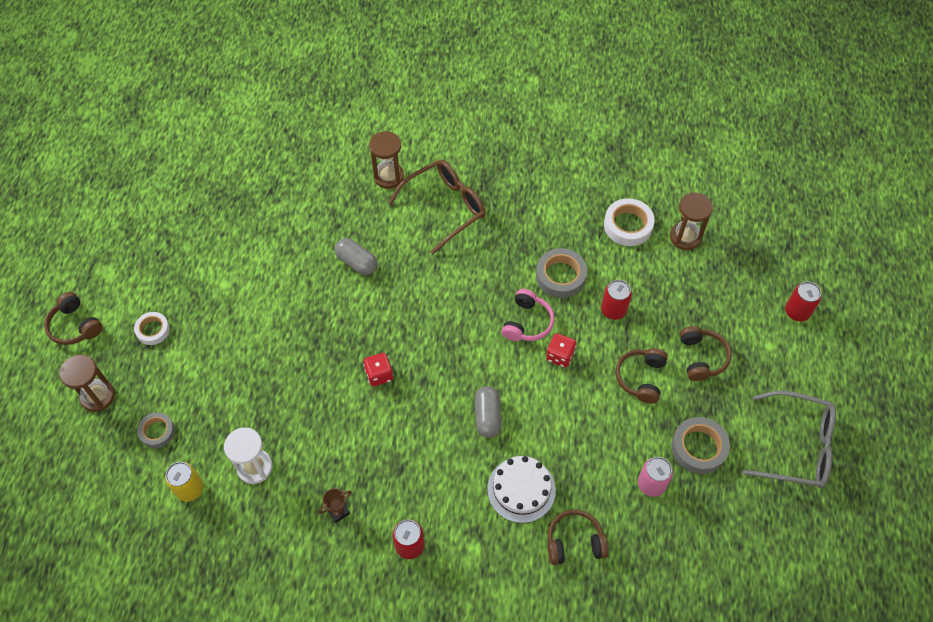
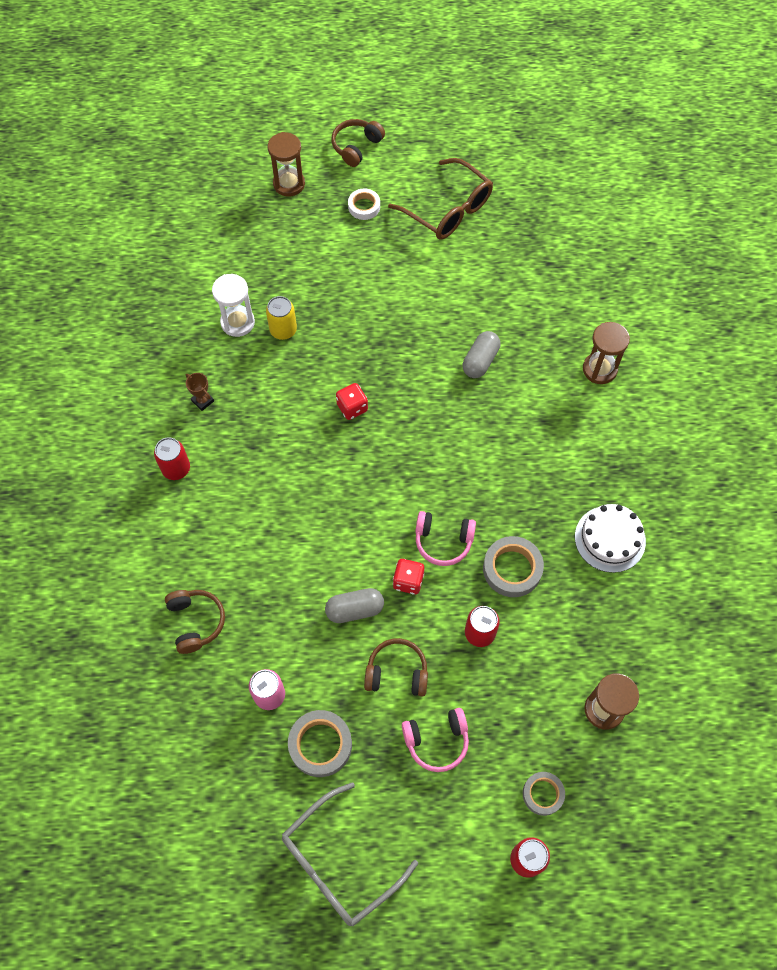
camera: 80 degrees right, 5 degrees up
(157, 432) = (261, 238): grey tape -> grey tape (543, 794)
(189, 489) = (210, 277): yellow can -> yellow can (283, 330)
(445, 208) = (573, 433): brown glasses -> brown glasses (448, 209)
(487, 416) = (322, 517): grey capsule -> grey capsule (355, 609)
(521, 489) = (246, 562): white cake -> white cake (610, 539)
(628, 225) = (603, 638): white tape -> none
(701, 357) = (437, 741): brown headphones -> pink headphones
(797, 446) = (339, 862): grey glasses -> grey glasses turned 45 degrees clockwise

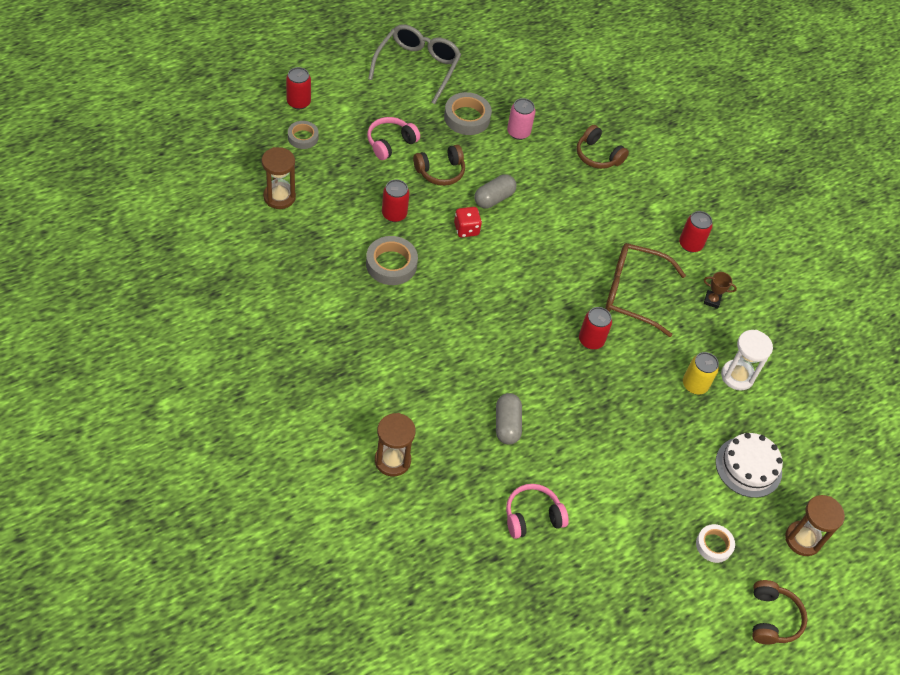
camera: 145 degrees right, 10 degrees down
(352, 407) = (591, 340): red dice -> red can
(443, 541) = (455, 265): pink headphones -> pink headphones (532, 516)
(448, 209) = (631, 579): brown glasses -> brown glasses (633, 293)
(610, 539) = (321, 313): white cake -> white cake (748, 467)

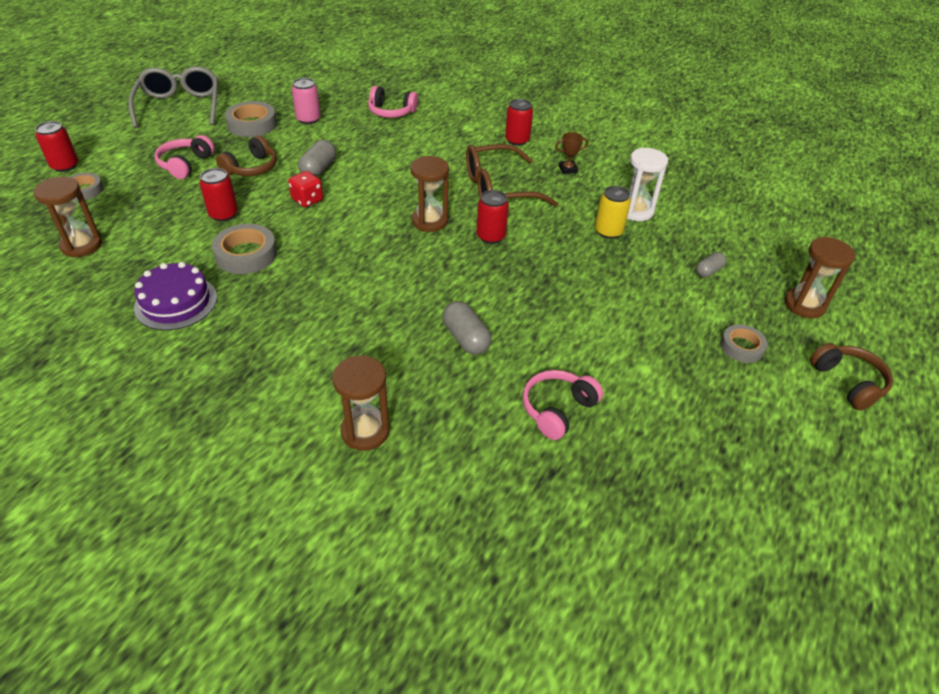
camera: 25 degrees left, 10 degrees down
(321, 286) = (176, 302): none -> purple cake
(551, 300) = (430, 221): none -> brown hourglass
(598, 156) = (391, 112): brown headphones -> pink headphones
(714, 545) = (741, 347): white tape -> grey tape
(748, 467) = (708, 271): white cake -> grey capsule

